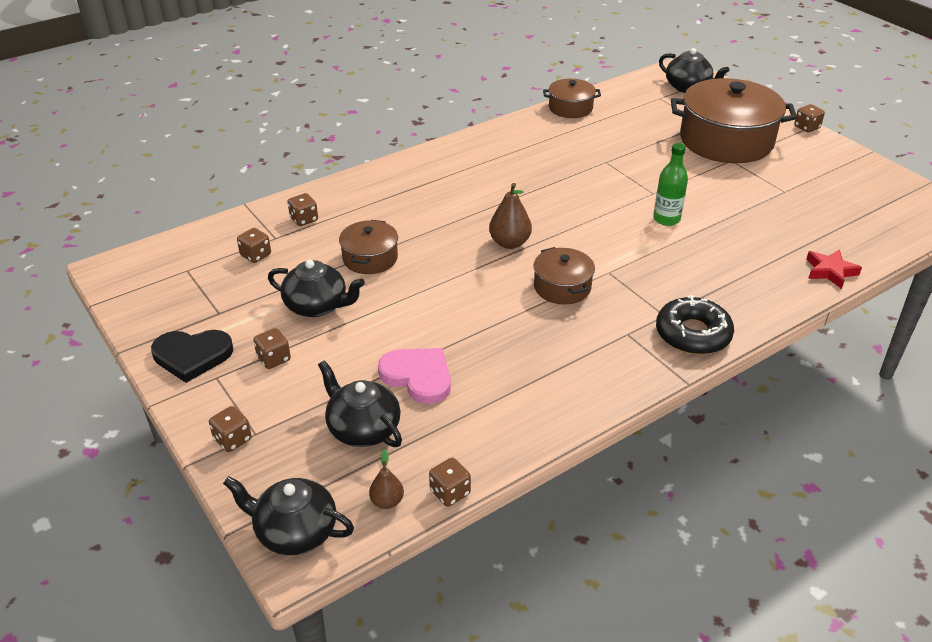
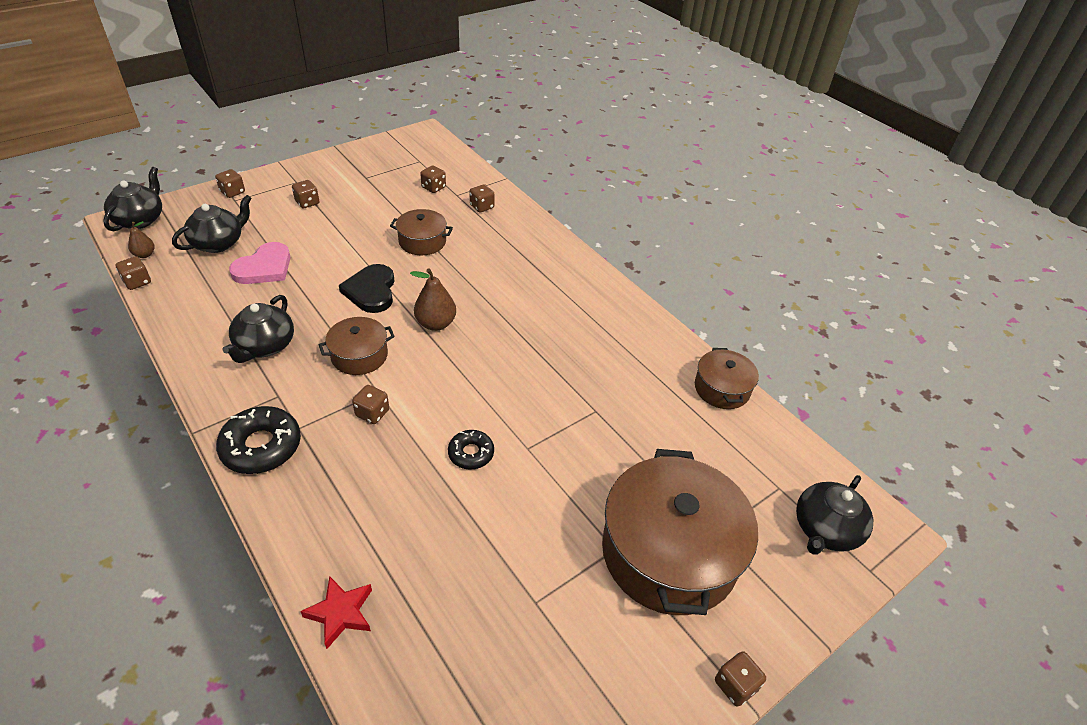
camera: 85 degrees right, 5 degrees up
(192, 356) = (321, 171): black heart -> black heart (371, 291)
(317, 306) = (363, 218): black teapot -> black teapot (265, 346)
(635, 273) = (372, 413): none -> brown dice
(666, 219) = (471, 453): green bottle -> black donut

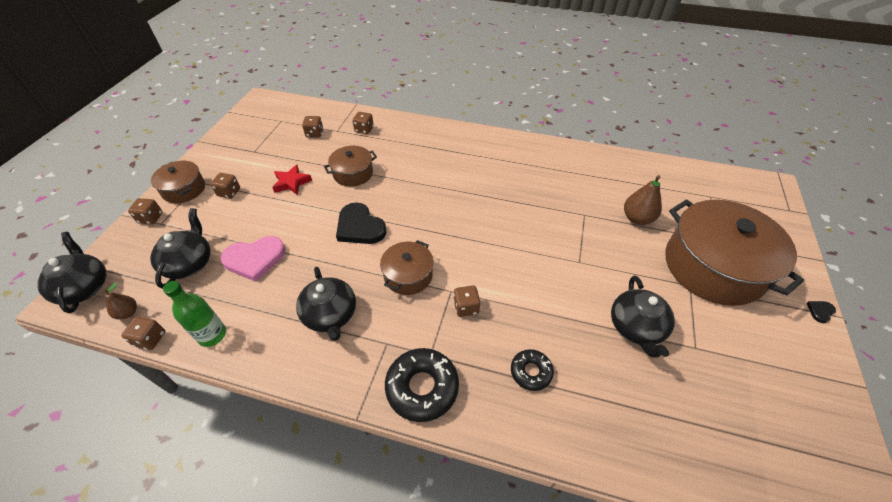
camera: 35 degrees left, 5 degrees up
(175, 305) = (212, 335): none -> green bottle
(264, 267) = (255, 259): pink heart -> pink heart turned 75 degrees clockwise
(341, 613) = (615, 451): red star -> red star (292, 182)
(436, 323) = (431, 222): brown pear -> brown pear (637, 218)
(471, 453) = (555, 288): black donut -> black donut (531, 372)
(722, 389) = (625, 161): brown pot -> brown pot (184, 189)
(735, 685) = (820, 311): brown dice -> black heart
(825, 530) = (752, 203): black teapot -> black teapot (636, 327)

